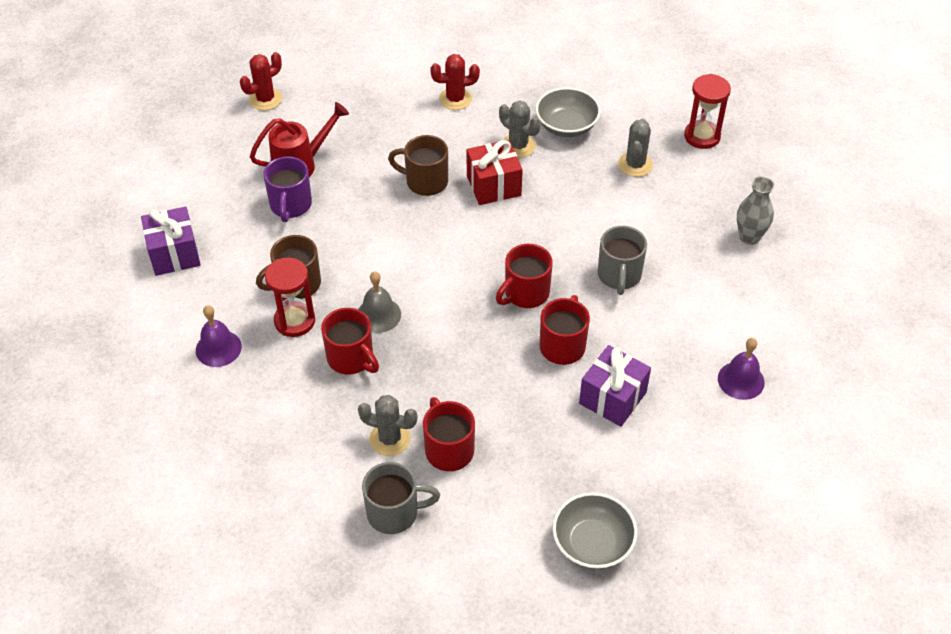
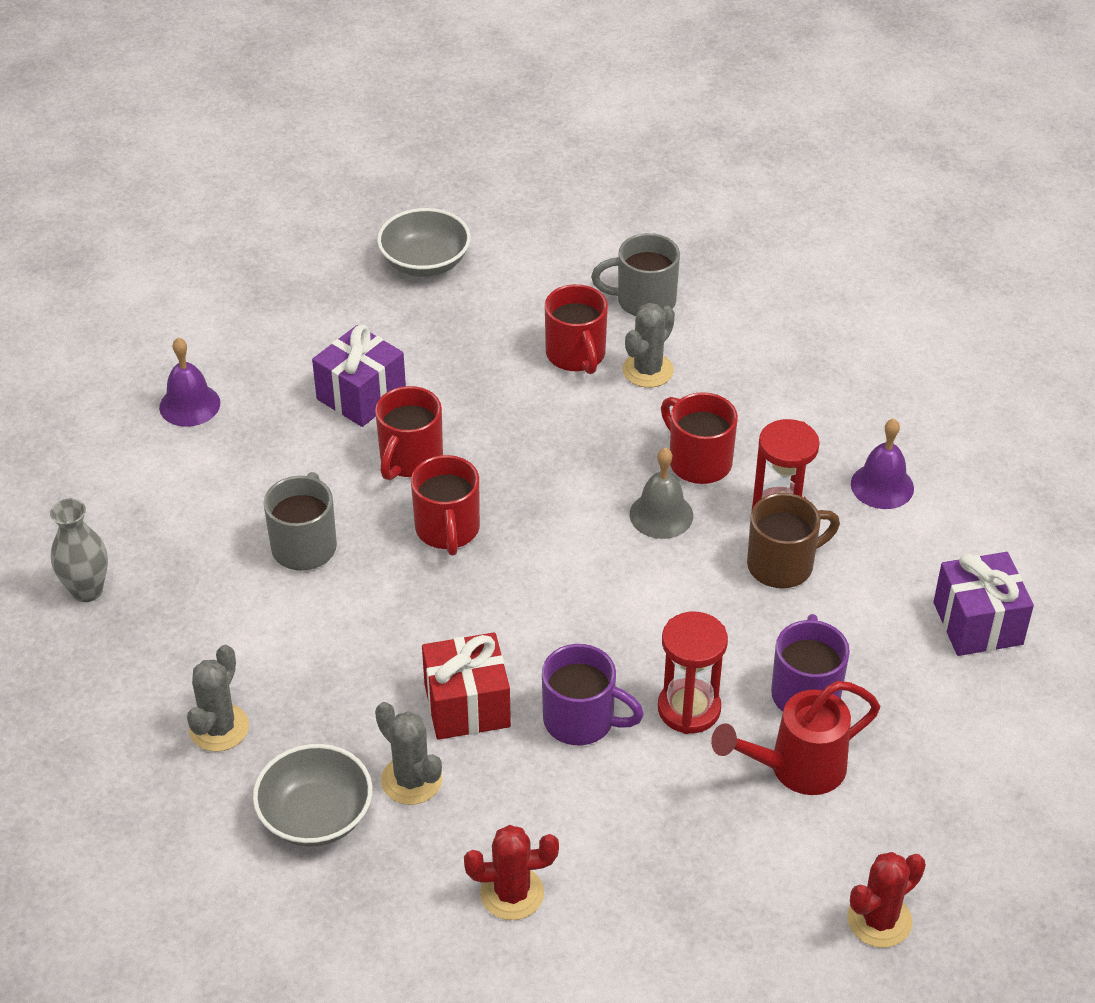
camera: 175 degrees left, 5 degrees down
(390, 439) = (648, 370): grey cactus -> grey cactus turned 75 degrees counterclockwise
(425, 182) = (581, 720): brown mug -> purple mug
(525, 293) = (447, 530): red mug -> red mug turned 120 degrees clockwise
(702, 136) = (81, 776): red hourglass -> red hourglass (689, 709)

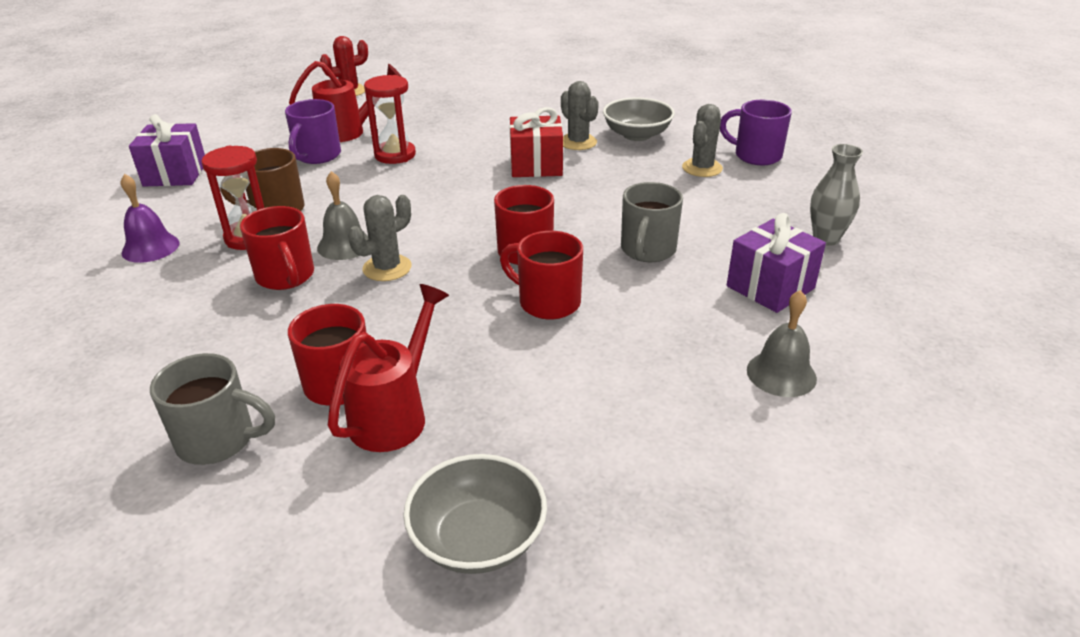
camera: 170 degrees left, 10 degrees down
(189, 405) = (781, 374): purple bell -> grey bell
(361, 396) = (589, 364): purple gift -> purple gift (770, 287)
(410, 459) = (547, 302): red mug -> red mug turned 90 degrees counterclockwise
(512, 893) = (530, 107): red cactus -> none
(516, 334) = (395, 414): none -> red watering can
(581, 720) = (465, 155): purple mug -> purple mug (756, 156)
(648, 370) = (273, 358): grey cactus -> grey cactus (387, 268)

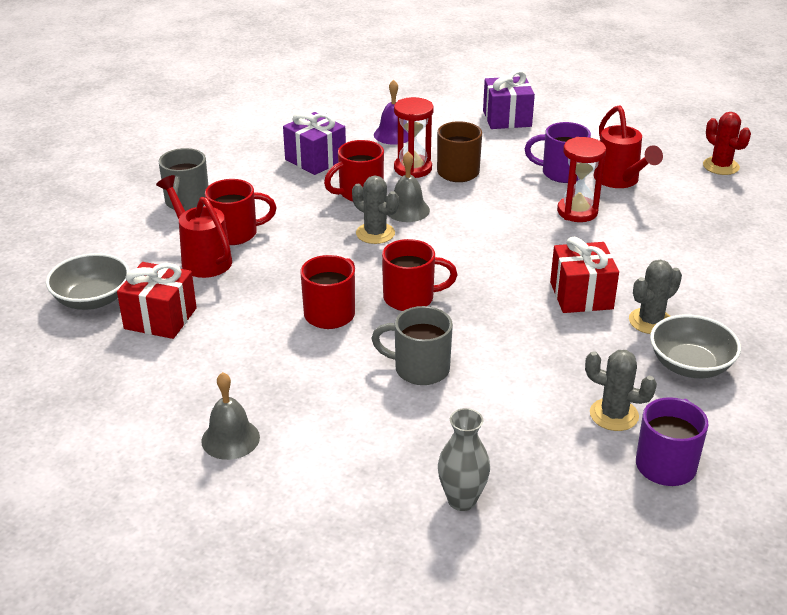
camera: 85 degrees right, 0 degrees up
(395, 414) = (202, 258): red watering can -> red watering can turned 150 degrees counterclockwise
(541, 450) = (160, 318): none -> red gift
(770, 287) = (361, 446): purple gift -> purple gift (315, 160)

